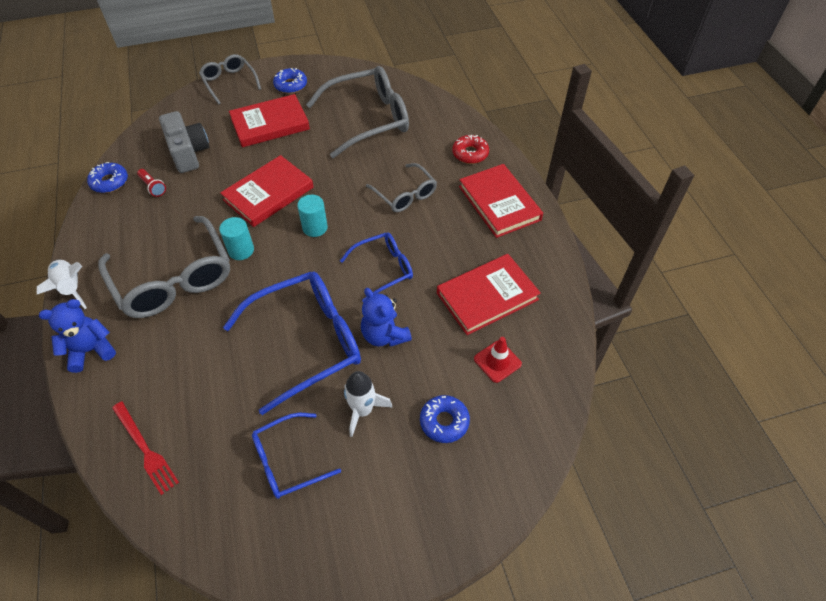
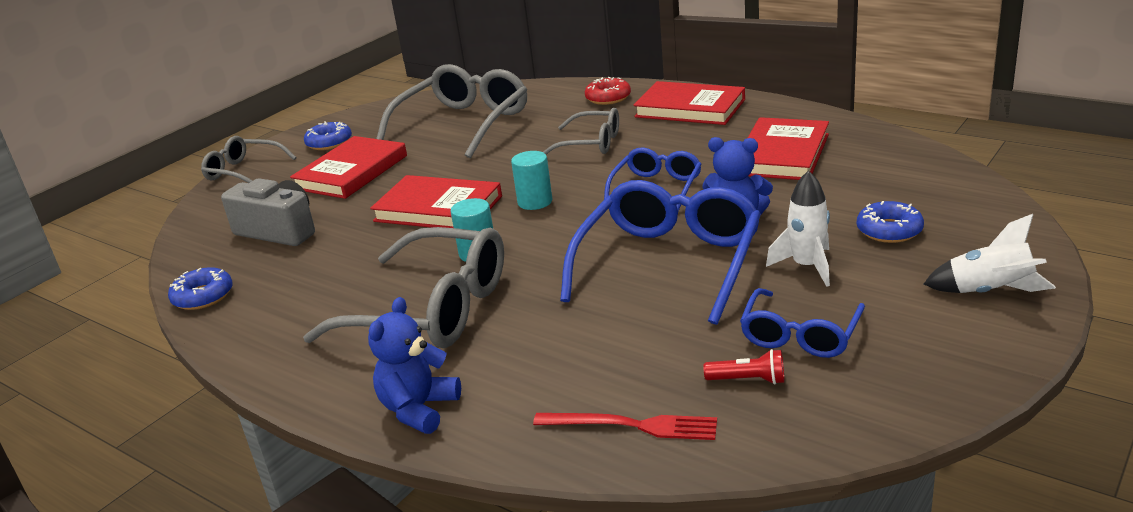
camera: 35 degrees left, 25 degrees down
(71, 288) = (297, 387): white rocket -> white rocket (990, 292)
(153, 187) = (275, 271): red flashlight -> red flashlight (748, 380)
(268, 194) = (438, 209): red book -> red book turned 75 degrees counterclockwise
(497, 361) = (863, 179): red traffic cone -> none

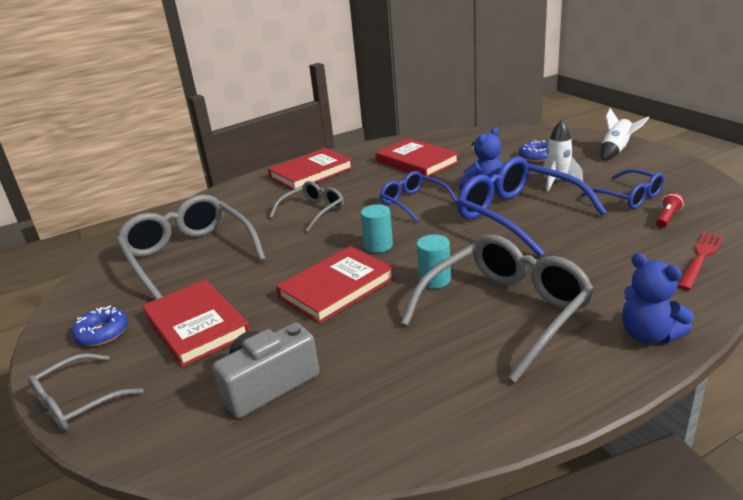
camera: 65 degrees left, 0 degrees up
(203, 296) = (359, 454): blue donut -> none
(608, 98) = (246, 194): red donut -> none

